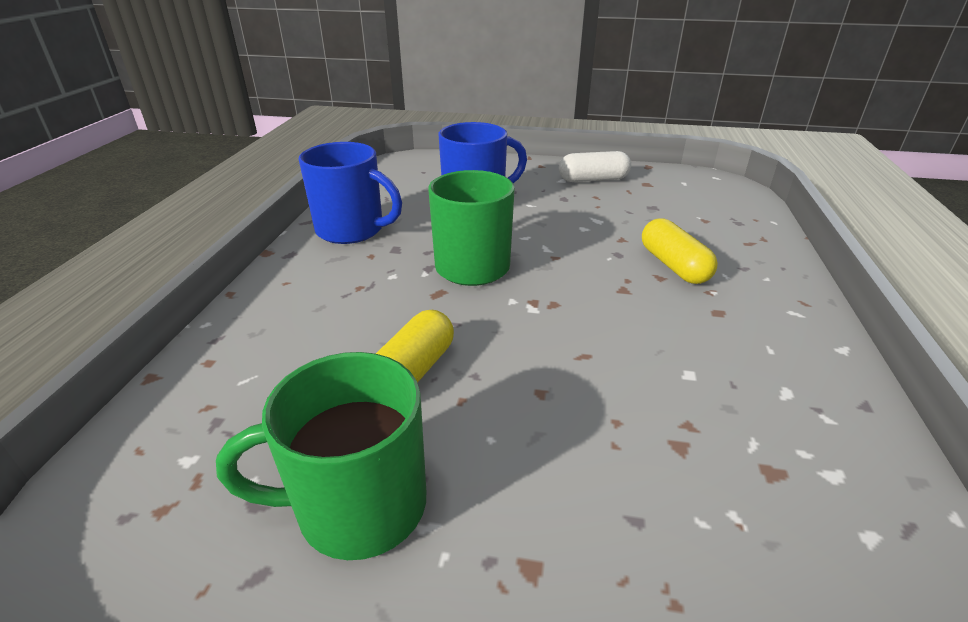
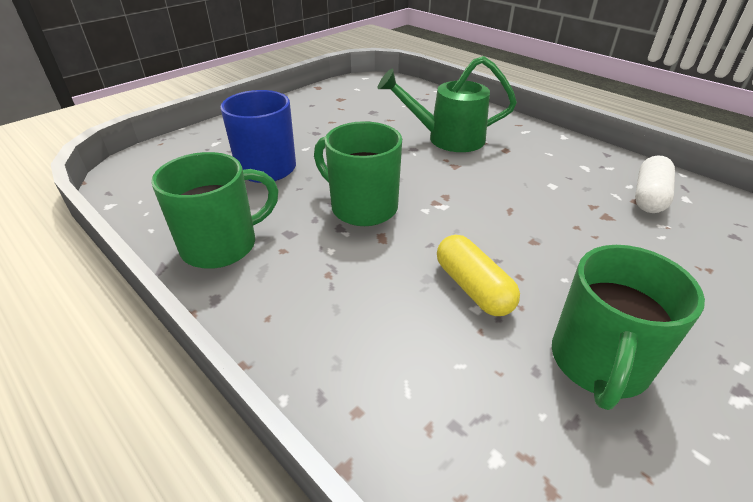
camera: 55 degrees left, 5 degrees up
(352, 230) = (222, 245): blue mug -> green mug
(593, 179) = (306, 111): white capsule -> white capsule (649, 196)
(673, 265) = (447, 138): yellow capsule -> green watering can

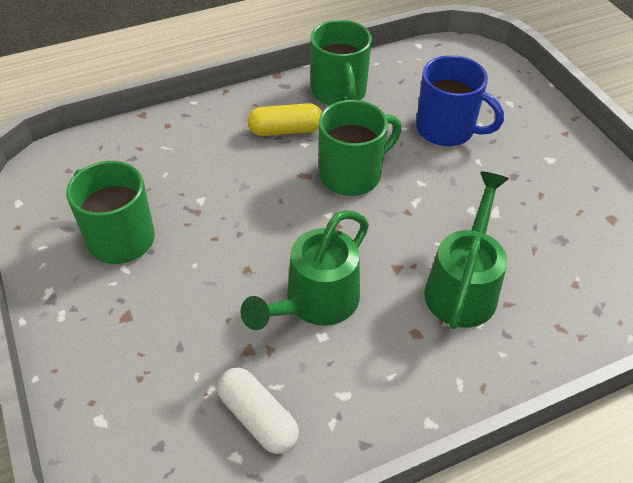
camera: 110 degrees right, 10 degrees up
(473, 287) = (220, 206): yellow capsule -> yellow capsule (286, 130)
(528, 195) = (315, 303): none -> green watering can

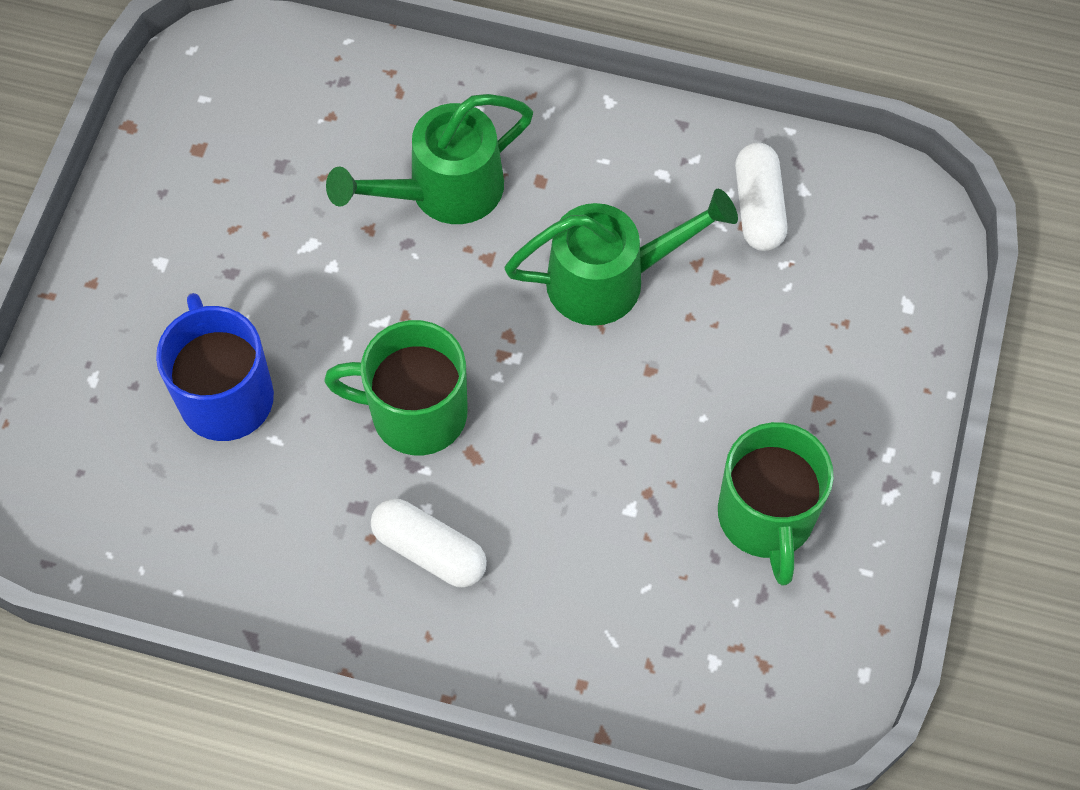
camera: 140 degrees left, 15 degrees up
(286, 130) = (429, 550): yellow capsule -> white capsule
(339, 93) = (293, 569): green mug -> none

